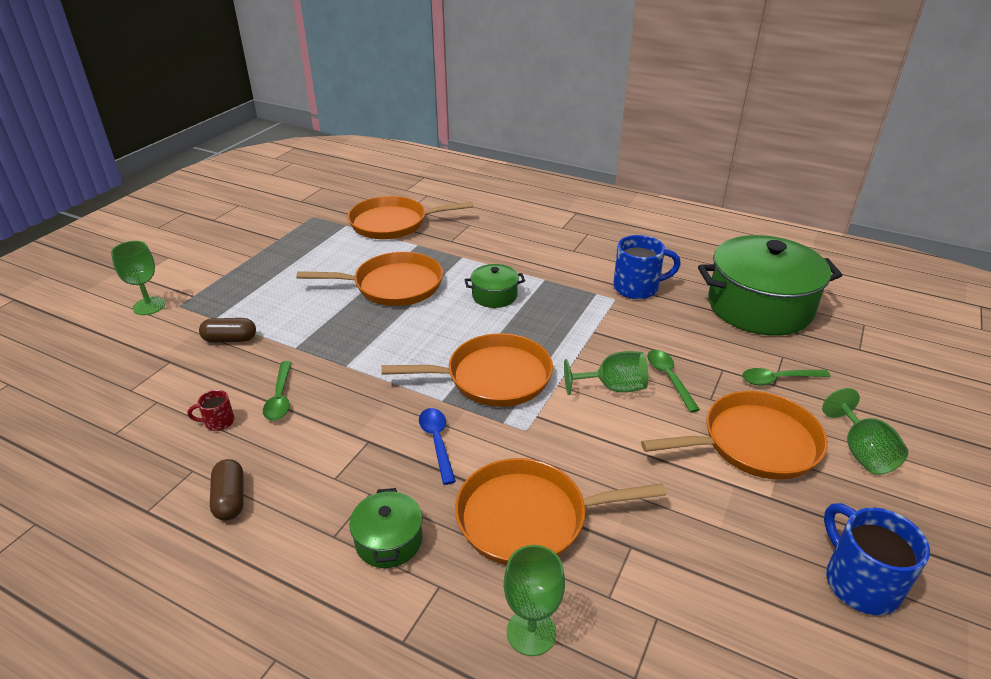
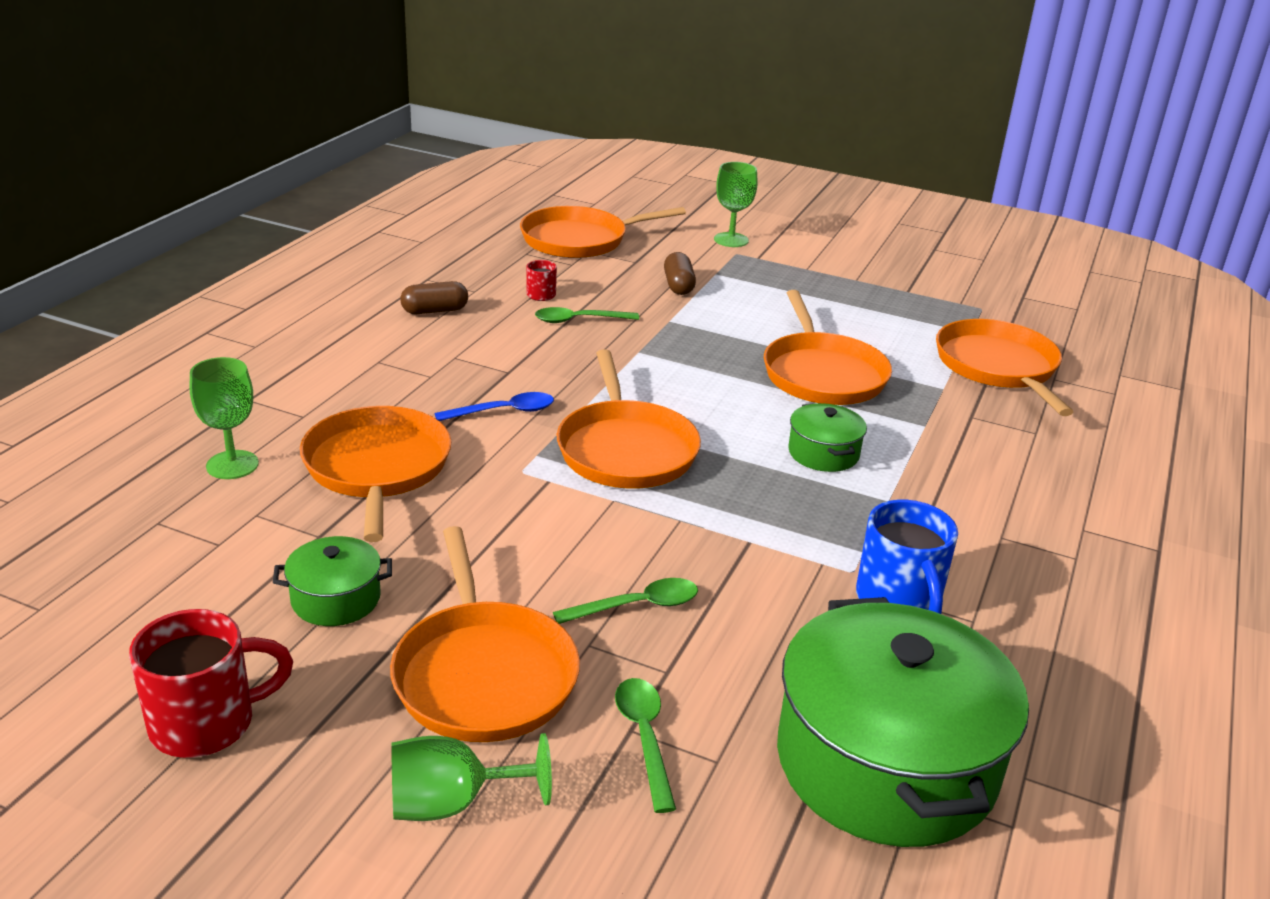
camera: 85 degrees right, 5 degrees down
(100, 396) = (579, 240): none -> orange pan
(389, 541) = (365, 388): green pot -> green pot (336, 599)
(612, 387) = (610, 547): green goblet -> none
(859, 582) = (207, 723): blue mug -> red mug

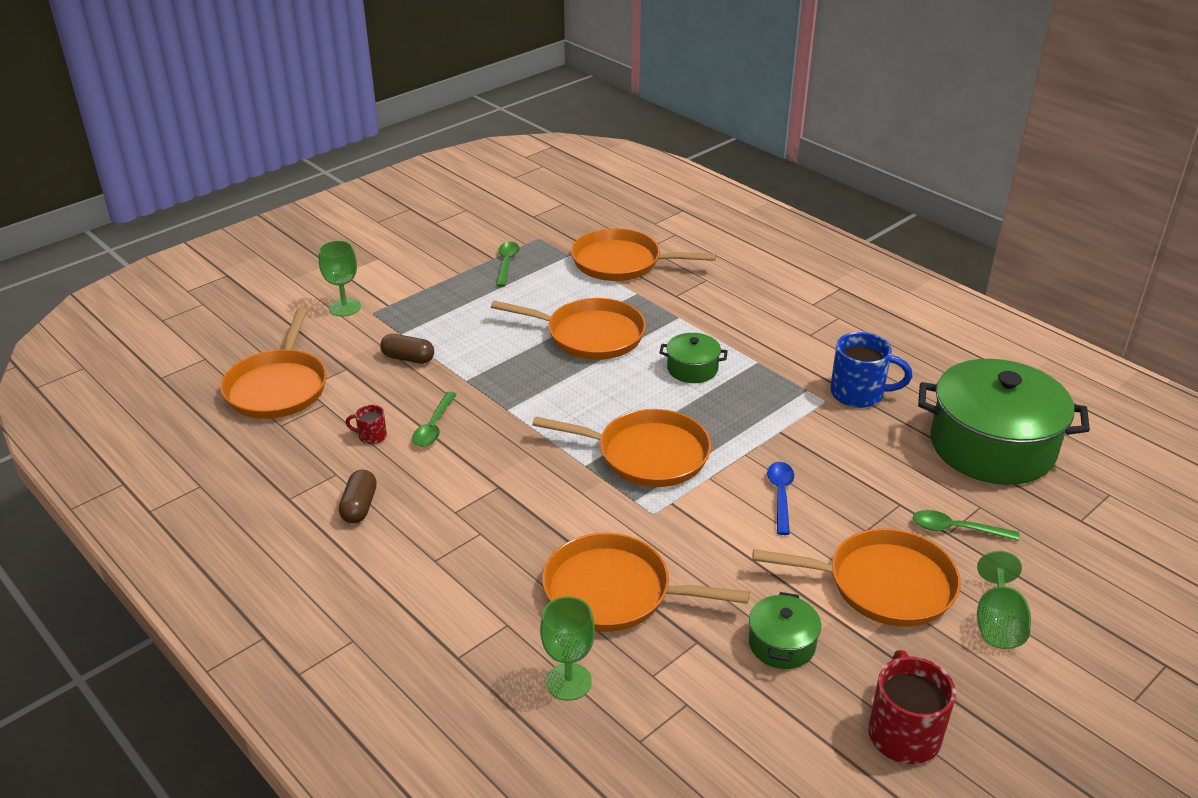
camera: 65 degrees left, 5 degrees up
(504, 411) = (562, 503): blue spoon -> blue spoon (780, 495)
(638, 606) = (833, 499): green spoon -> green spoon (506, 263)

